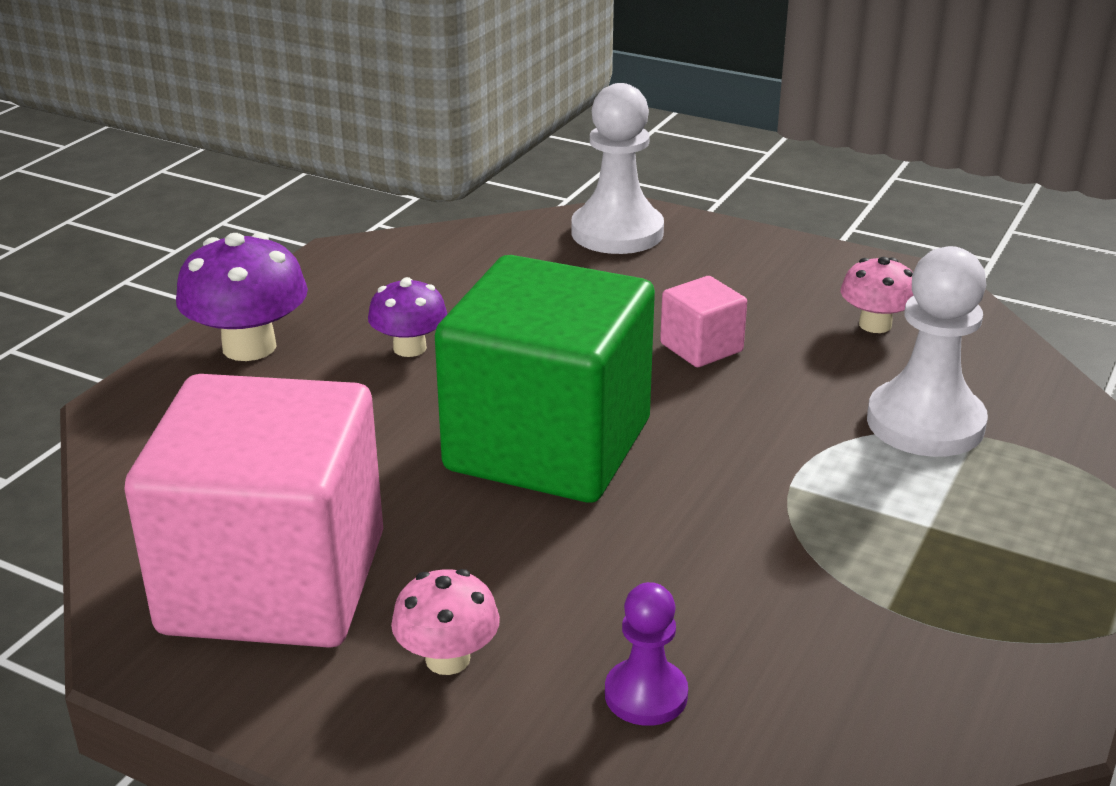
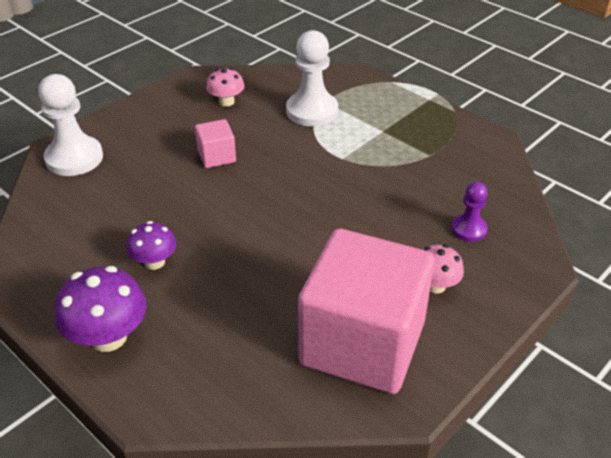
camera: 75 degrees left, 10 degrees up
(548, 445) = (280, 224): green cube -> none

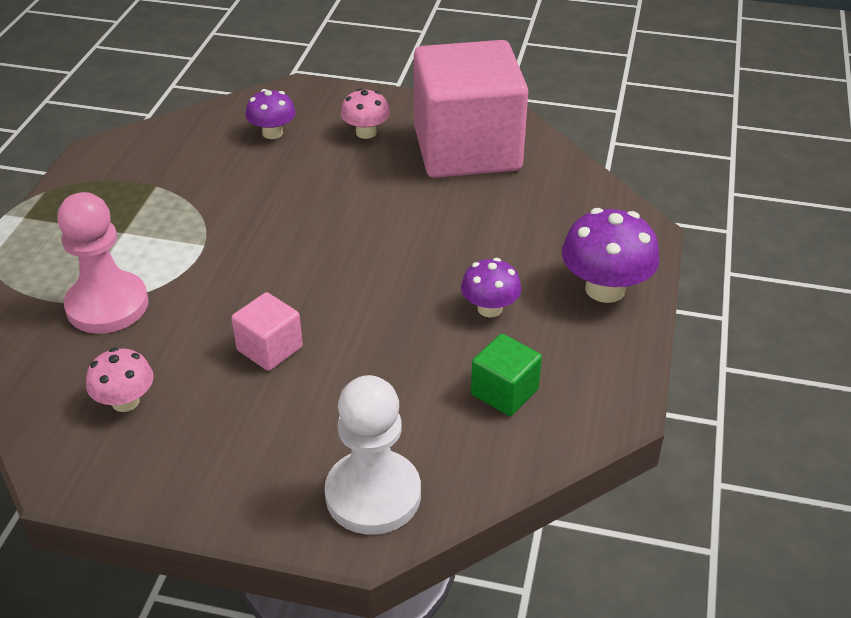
camera: 120 degrees left, 0 degrees up
(80, 235) = (504, 392): none -> green cube
(312, 111) = (107, 305): white pawn -> pink pawn
(469, 229) = (272, 133): purple pawn -> purple mushroom

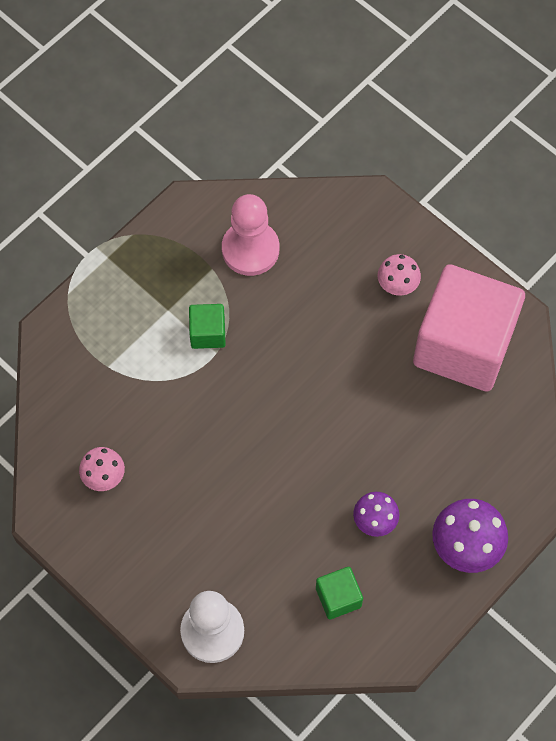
camera: 30 degrees right, 25 degrees up
(107, 305) = (127, 381): pink pawn -> pink pawn (250, 249)
(183, 233) = (208, 333): none -> green cube
(269, 348) = (212, 478): pink cube -> none
(272, 133) = (326, 248): purple mushroom -> none

